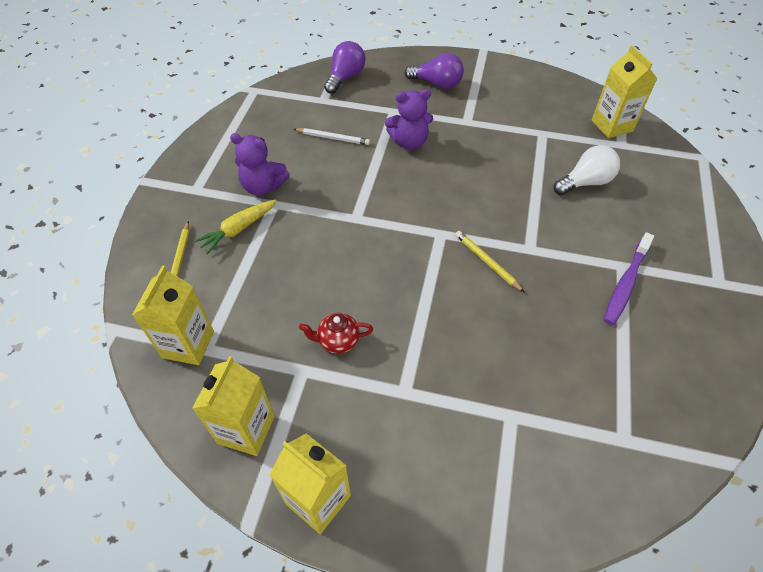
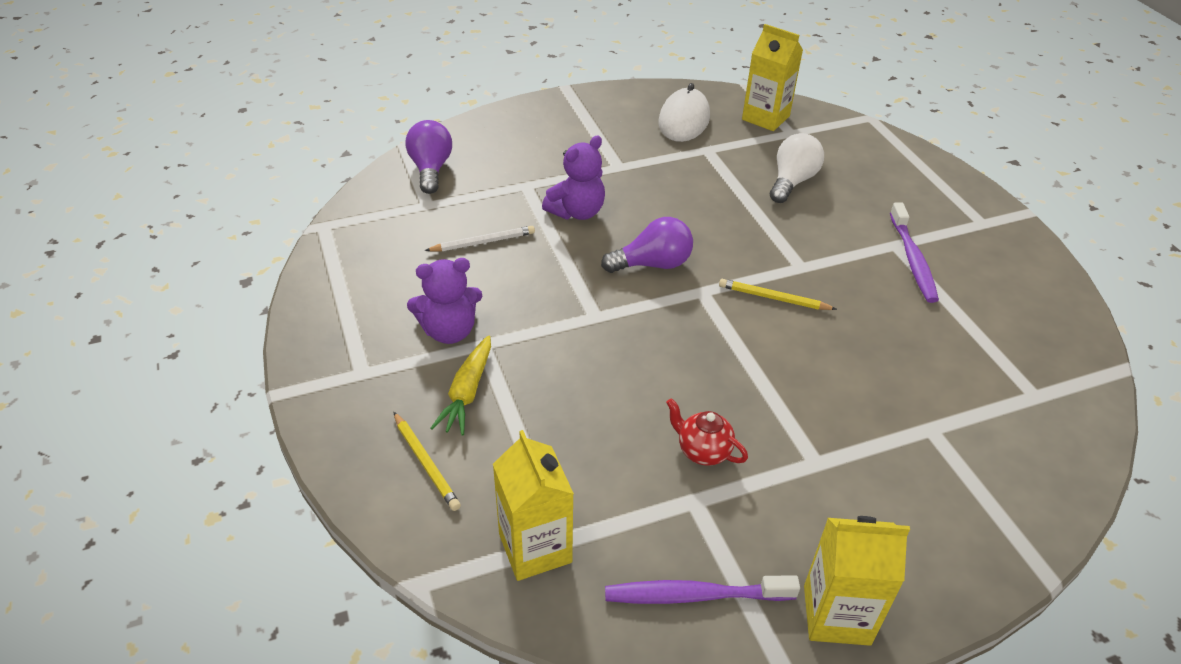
camera: 35 degrees left, 10 degrees down
(246, 429) = (695, 595): yellow carton -> purple toothbrush
(338, 341) = (703, 451): red teapot -> red teapot turned 75 degrees clockwise
(437, 84) = (547, 139): purple light bulb -> purple light bulb (652, 264)
(546, 105) = (684, 120): none -> white mouse

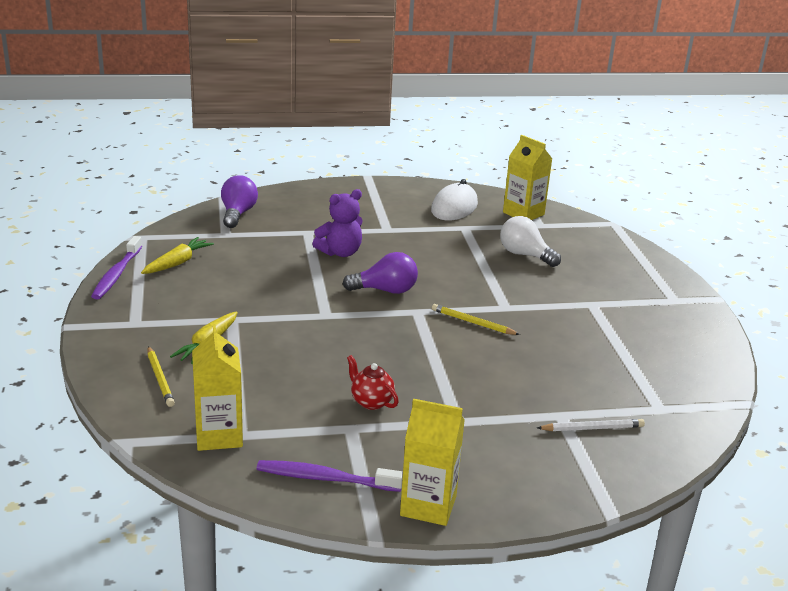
camera: 10 degrees right, 15 degrees down
(383, 261) = (177, 263): none -> yellow carrot
(449, 331) = (210, 308): purple teddy bear -> none
(483, 242) = (258, 261): white pencil -> white pencil (592, 428)
(792, 181) = (525, 255): white light bulb -> white light bulb turned 90 degrees counterclockwise
(912, 259) = (601, 314): purple toothbrush -> purple toothbrush (116, 274)

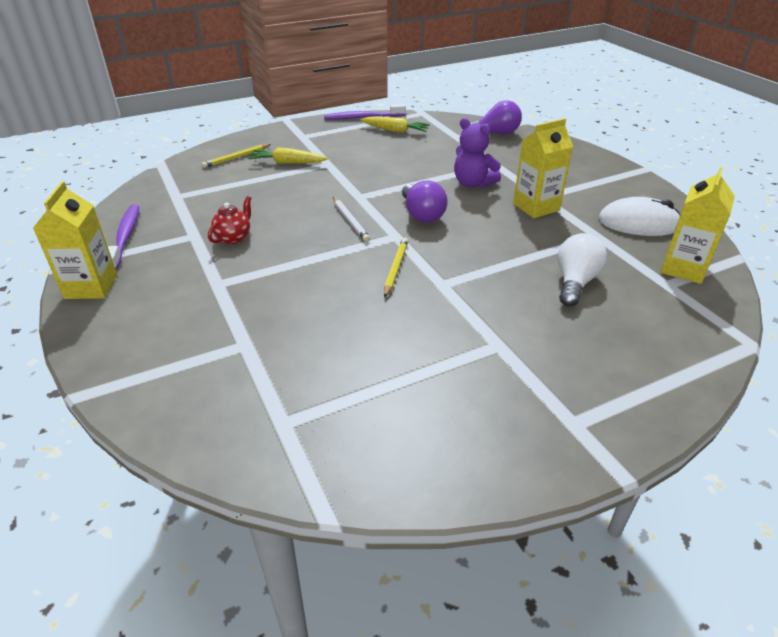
camera: 75 degrees right, 10 degrees up
(219, 435) = (173, 189): yellow carton -> yellow carton (536, 207)
(592, 428) = (225, 370): white pencil -> white pencil (350, 221)

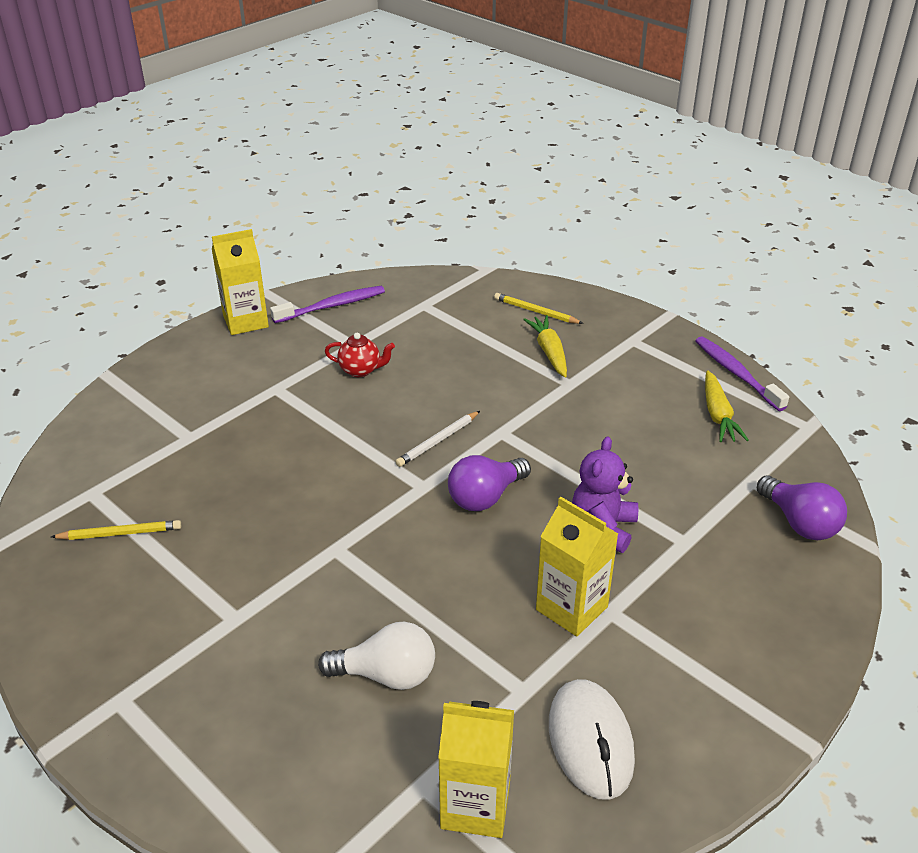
camera: 70 degrees right, 0 degrees up
(395, 268) = (352, 503): yellow pencil -> yellow pencil (120, 533)

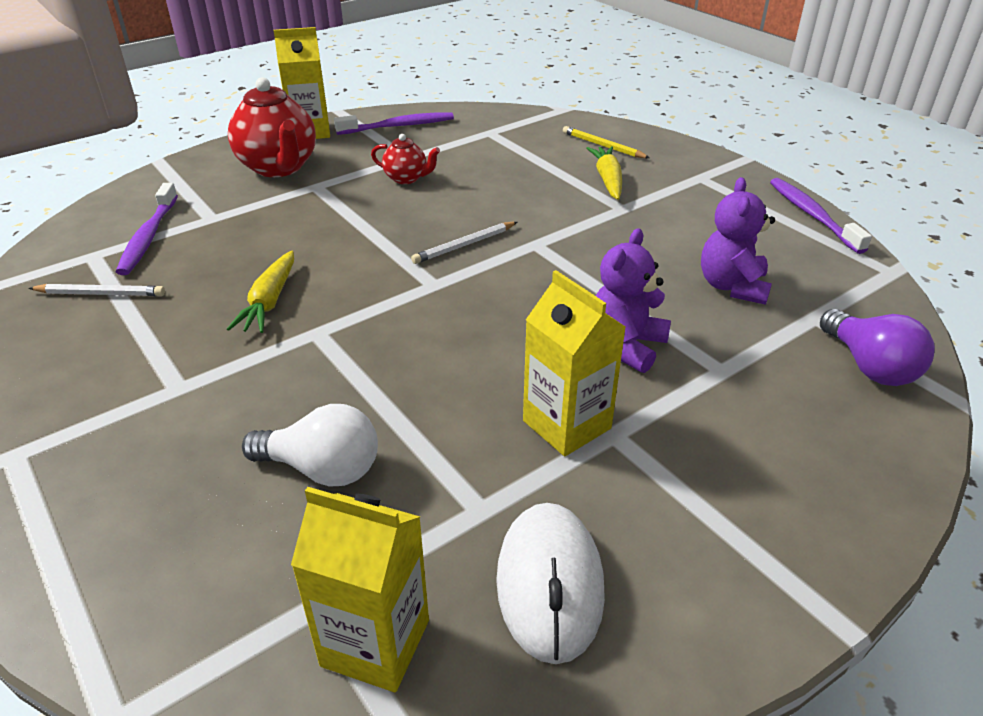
camera: 10 degrees right, 0 degrees up
(120, 533) = (101, 294): yellow pencil -> white pencil
(137, 465) = (149, 237): none -> purple toothbrush
(231, 370) = (279, 167): none -> red teapot
(485, 497) = (499, 301): purple light bulb -> none
(680, 458) = (732, 286): none -> purple teddy bear
(718, 415) = (784, 251): yellow carrot -> yellow carrot (269, 302)

